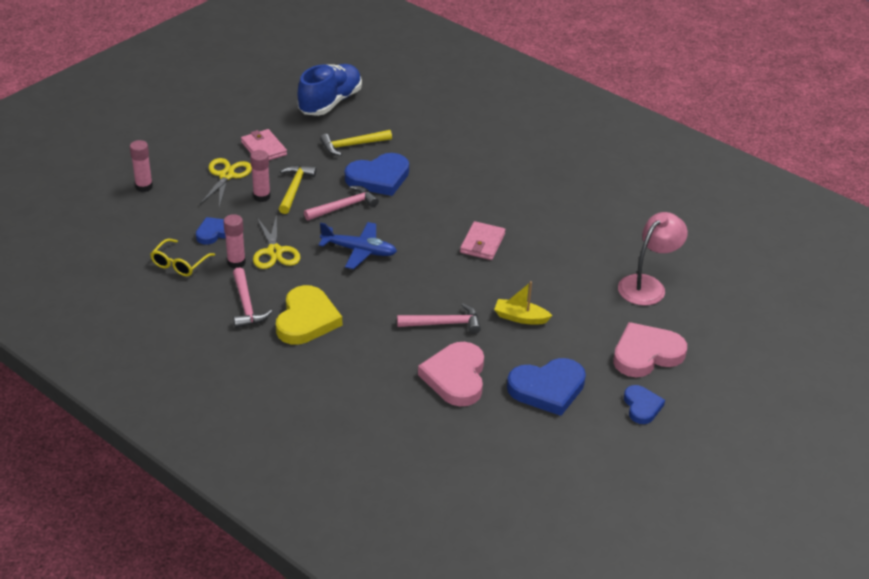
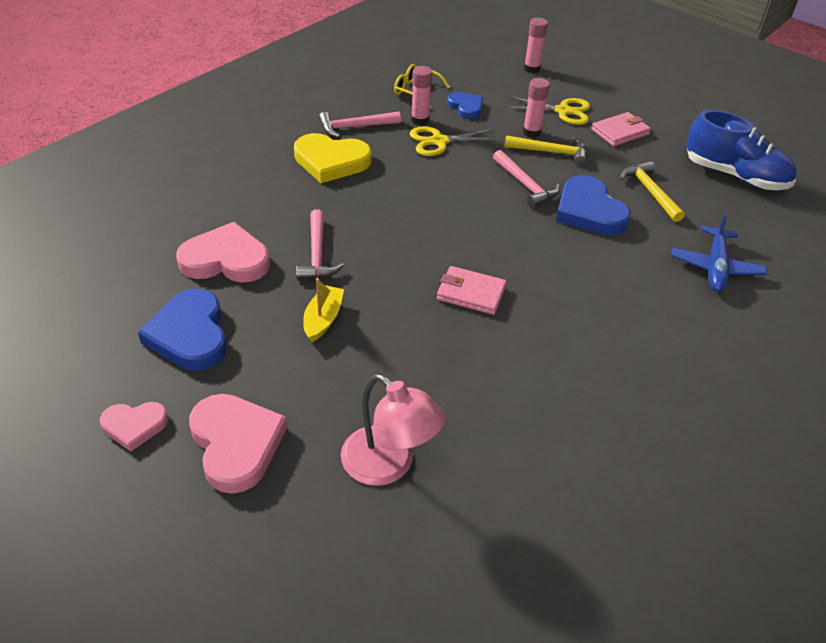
camera: 90 degrees right, 5 degrees up
(359, 251) = (446, 195): blue plane -> blue plane (715, 267)
(642, 406) = (134, 426): blue heart -> pink heart

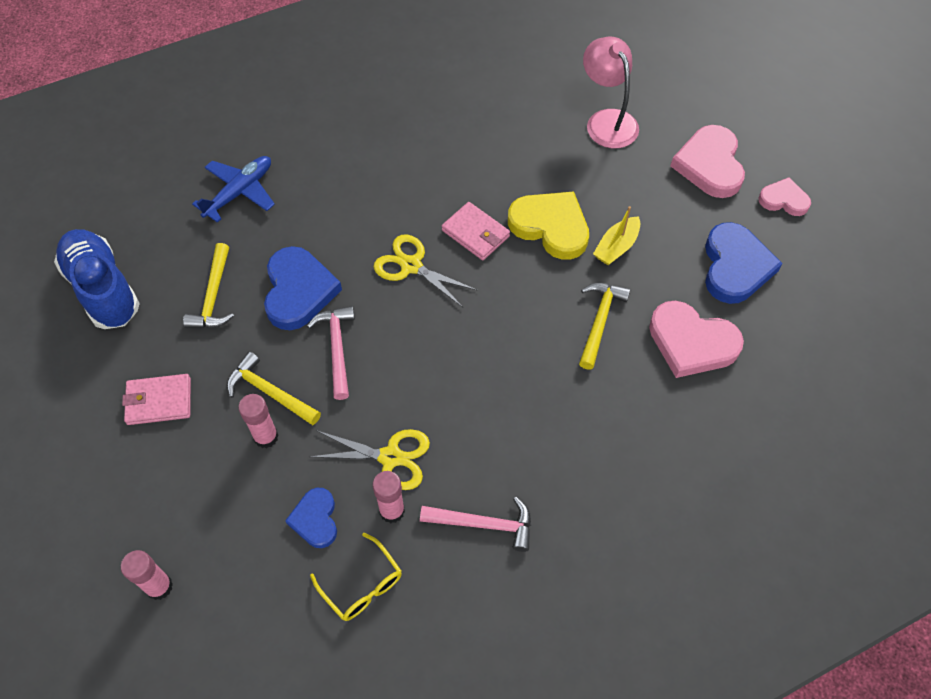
camera: 155 degrees left, 15 degrees up
(317, 254) = (599, 321): pink hammer -> yellow hammer
(331, 161) = (538, 462): yellow heart -> yellow heart (550, 227)
(563, 111) = (194, 467): yellow scissors -> yellow scissors (411, 266)

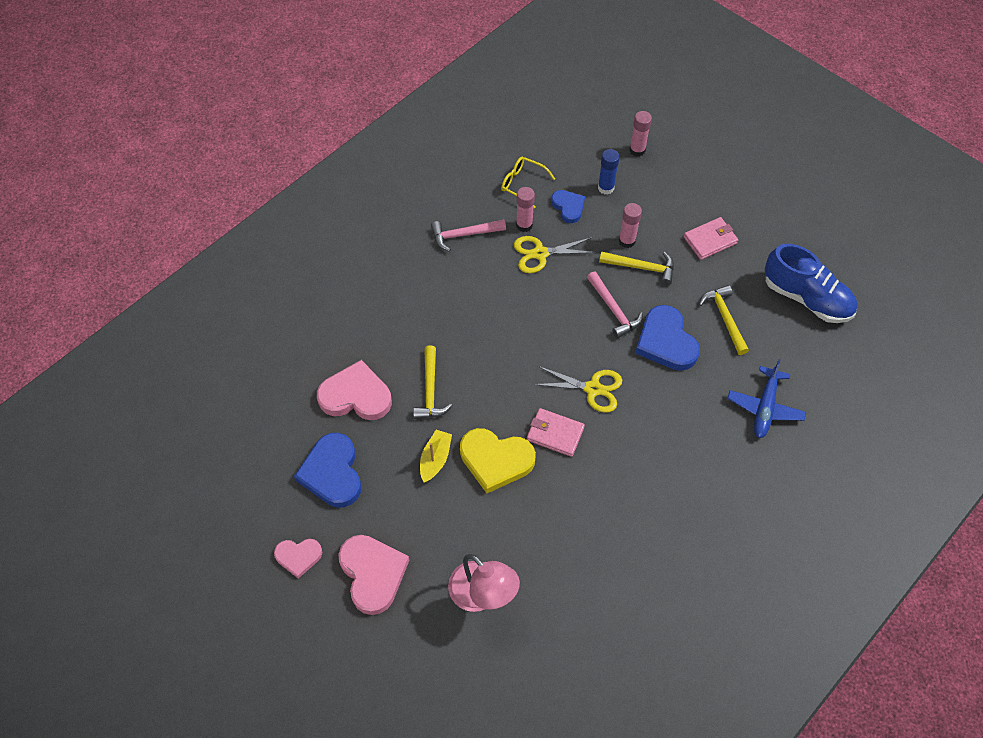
camera: 160 degrees right, 0 degrees up
(245, 534) = (606, 188): none -> blue glue stick

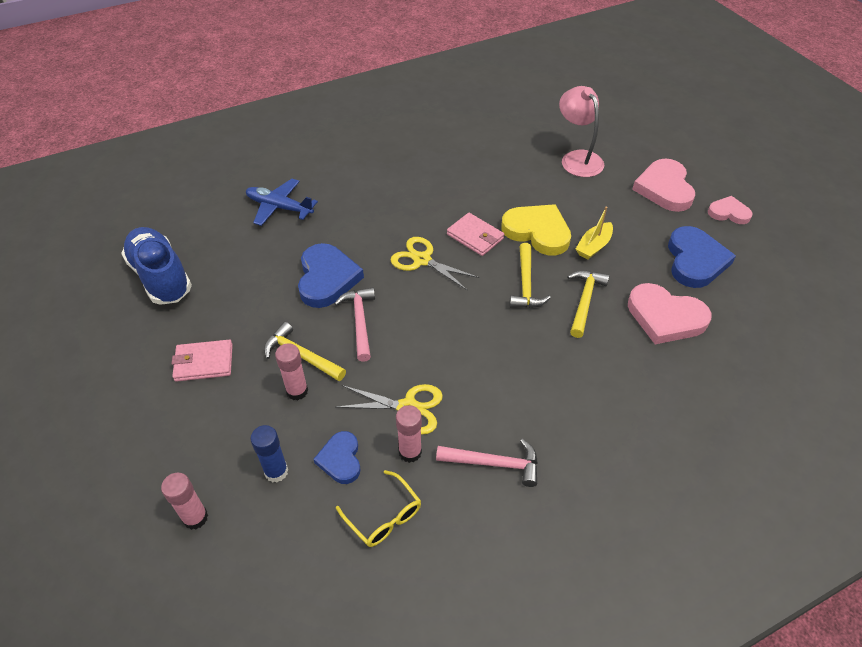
camera: 160 degrees left, 10 degrees down
(724, 318) = (255, 282): yellow hammer -> yellow hammer (526, 284)
(765, 407) = (279, 207): blue plane -> blue plane turned 105 degrees counterclockwise

